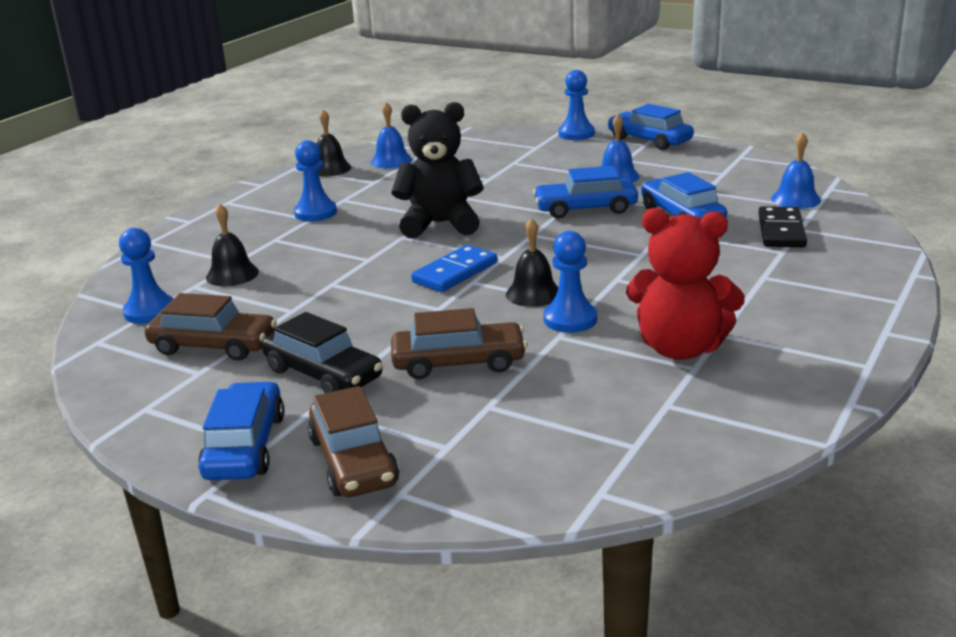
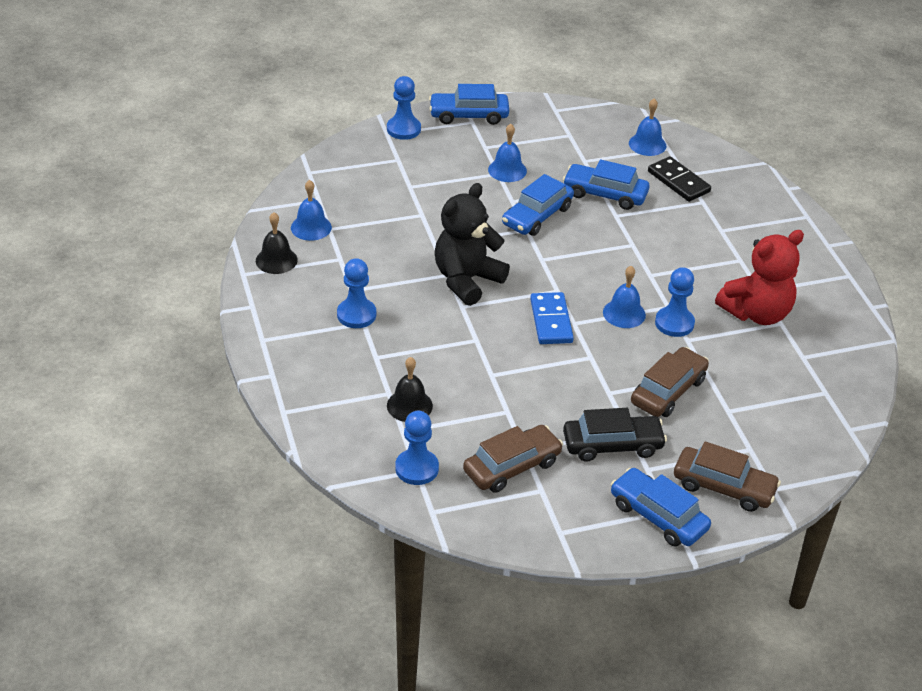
camera: 50 degrees left, 15 degrees up
(533, 293) = (624, 313): black bell -> blue bell

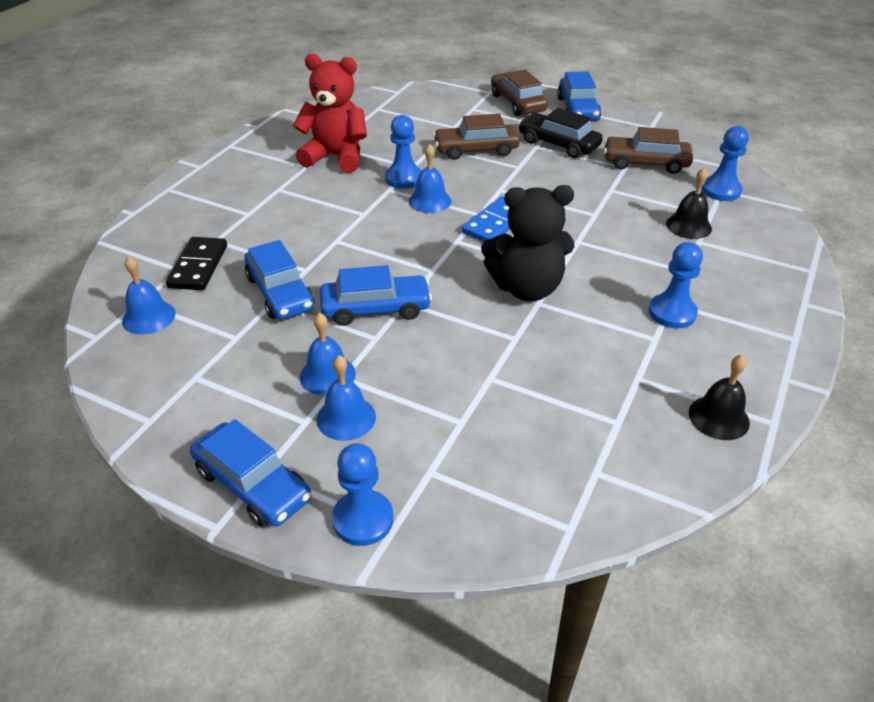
camera: 135 degrees left, 0 degrees up
(311, 227) = (640, 437): blue bell -> blue bell (346, 418)

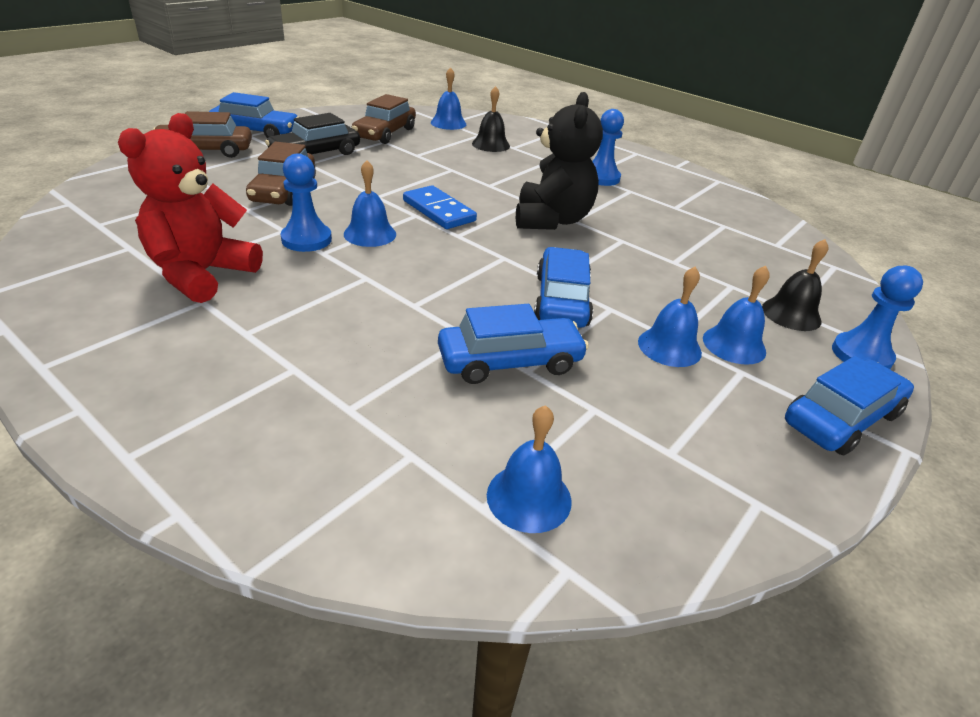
camera: 80 degrees left, 5 degrees down
(198, 266) = (414, 432): black domino -> none
(718, 417) = (715, 193): black bell -> black bell (791, 314)
(721, 190) = (448, 123): blue pawn -> blue bell

